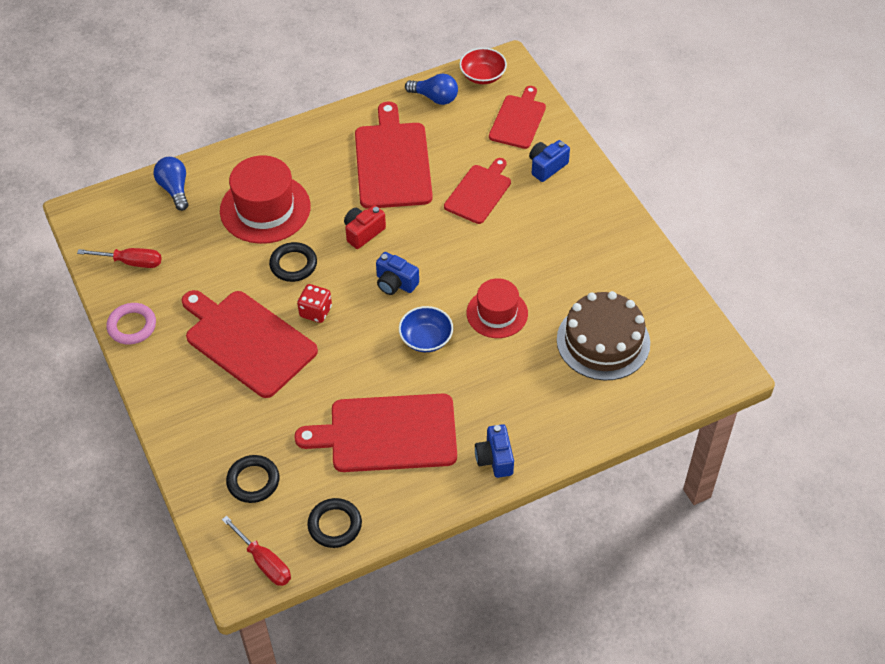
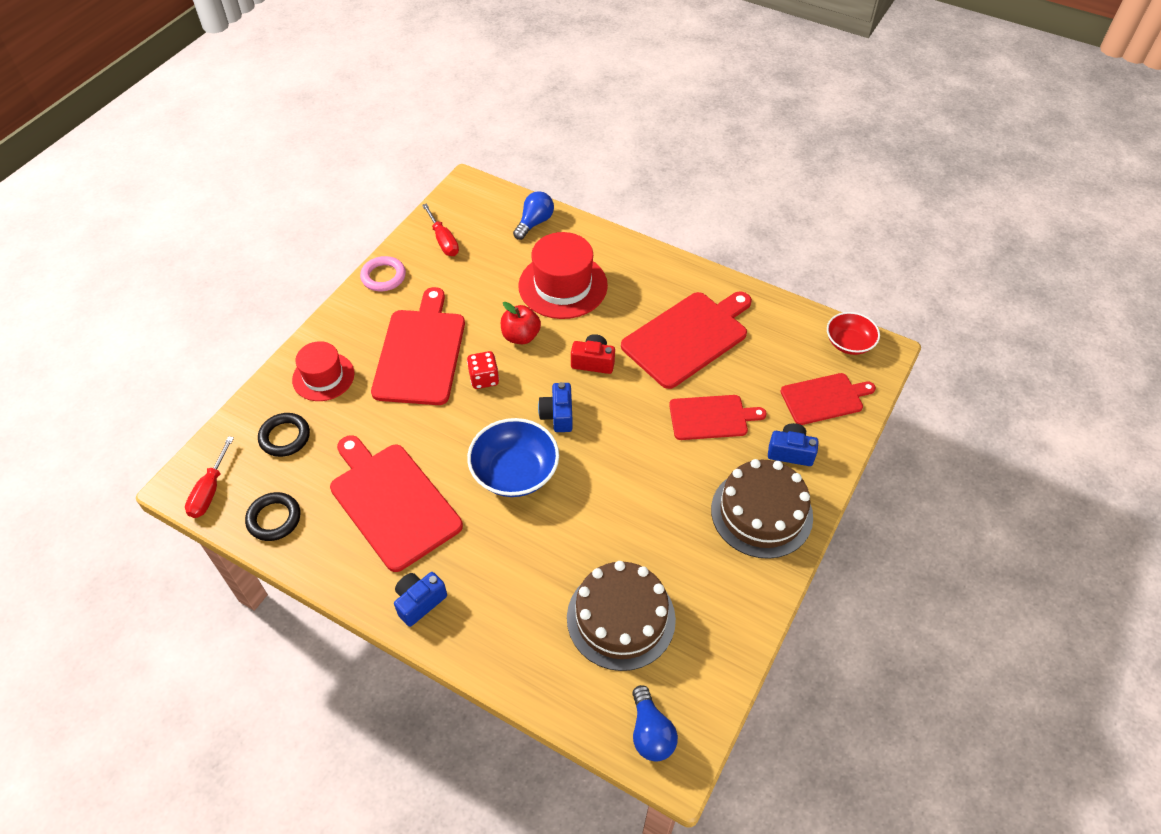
camera: 55 degrees right, 0 degrees up
(293, 264) = (521, 336): black ring -> red apple
(426, 338) = (514, 472): blue bowl -> blue bowl, size x1.57
(435, 98) = (788, 324): blue light bulb -> blue light bulb (650, 733)
(497, 313) = (585, 510): red hat -> red hat (323, 377)
(582, 213) = (761, 513): none -> brown cake

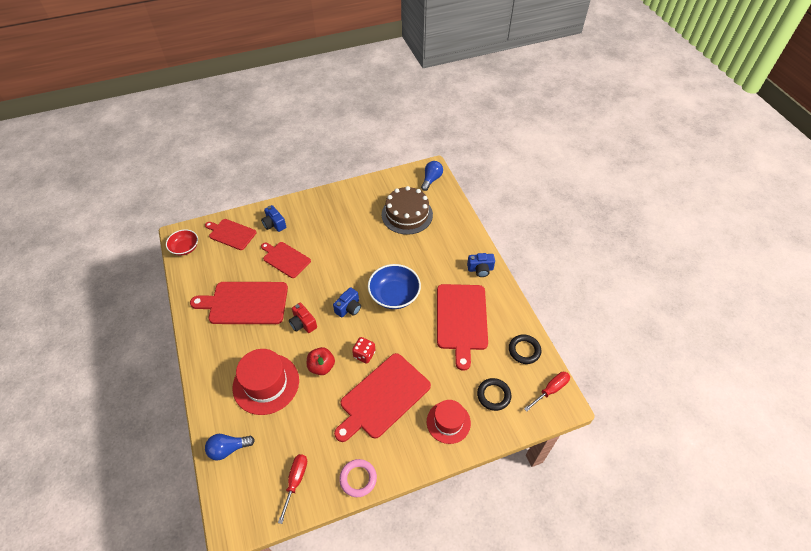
camera: 140 degrees left, 0 degrees up
(761, 513) = (315, 212): brown cake -> none

